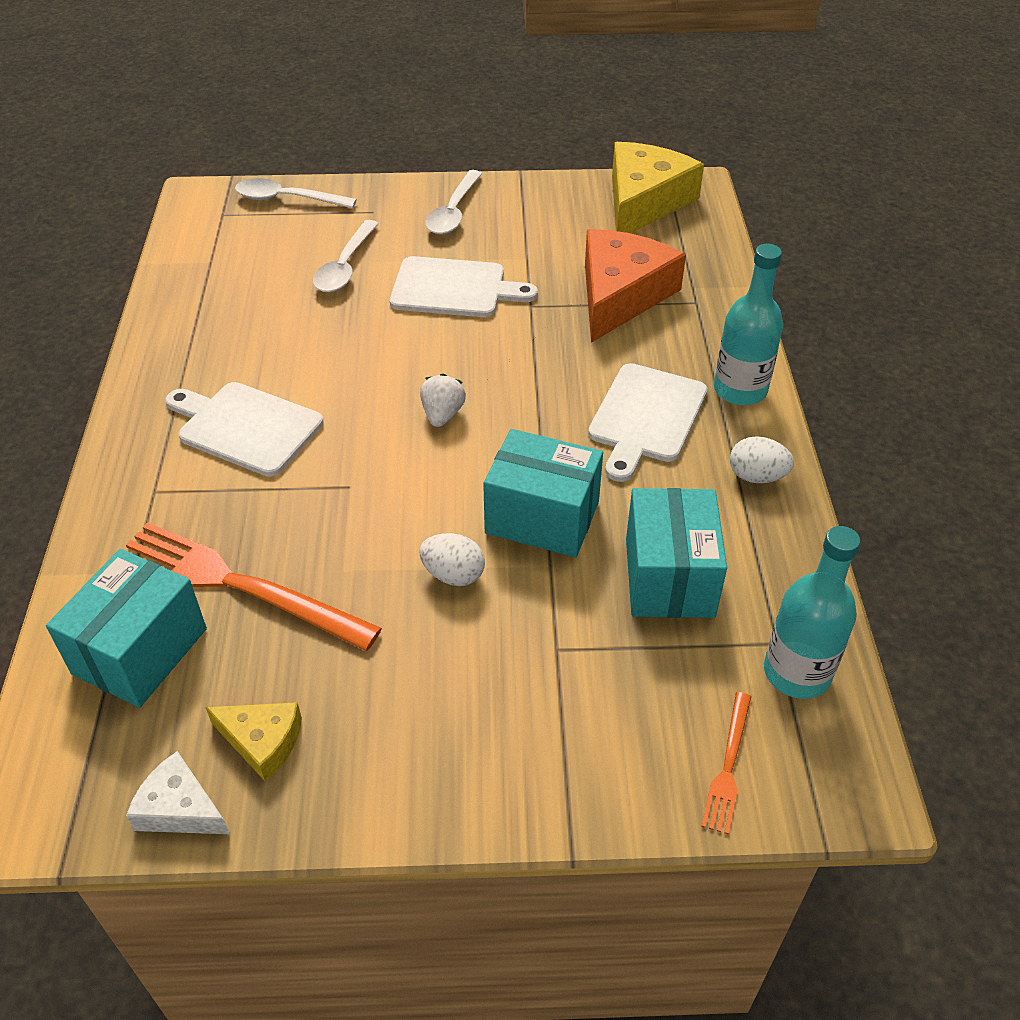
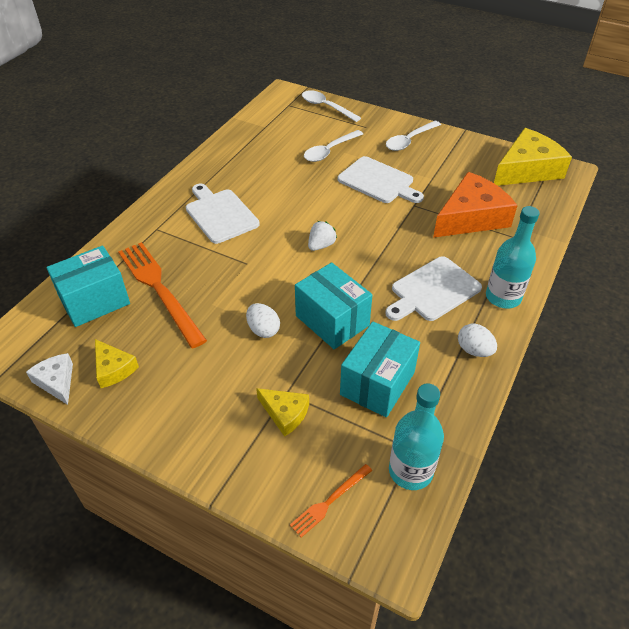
camera: 30 degrees right, 0 degrees up
(578, 679) = (285, 413): none -> yellow cheese

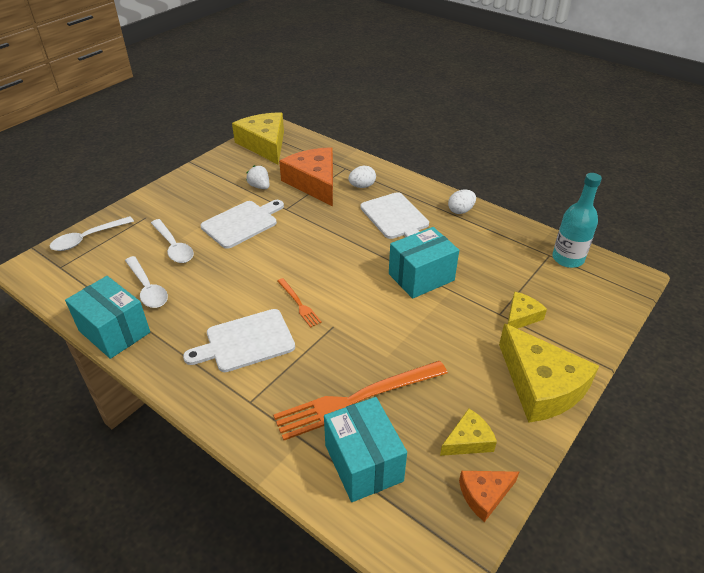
camera: 80 degrees left, 5 degrees down
(56, 382) = (484, 495): white cheese -> orange cheese
(181, 429) = (541, 385): none -> yellow cheese
(263, 330) = (427, 321): white egg -> white egg (362, 186)
(321, 245) = (322, 271): white strawberry -> white strawberry (259, 186)
(330, 501) = (598, 301): orange fork -> orange fork (299, 304)
(377, 383) = (490, 262): turquoise box -> turquoise box (114, 331)
(409, 140) = (187, 194): white spoon -> white spoon (147, 288)
(503, 297) = (409, 187): turquoise bottle -> none

